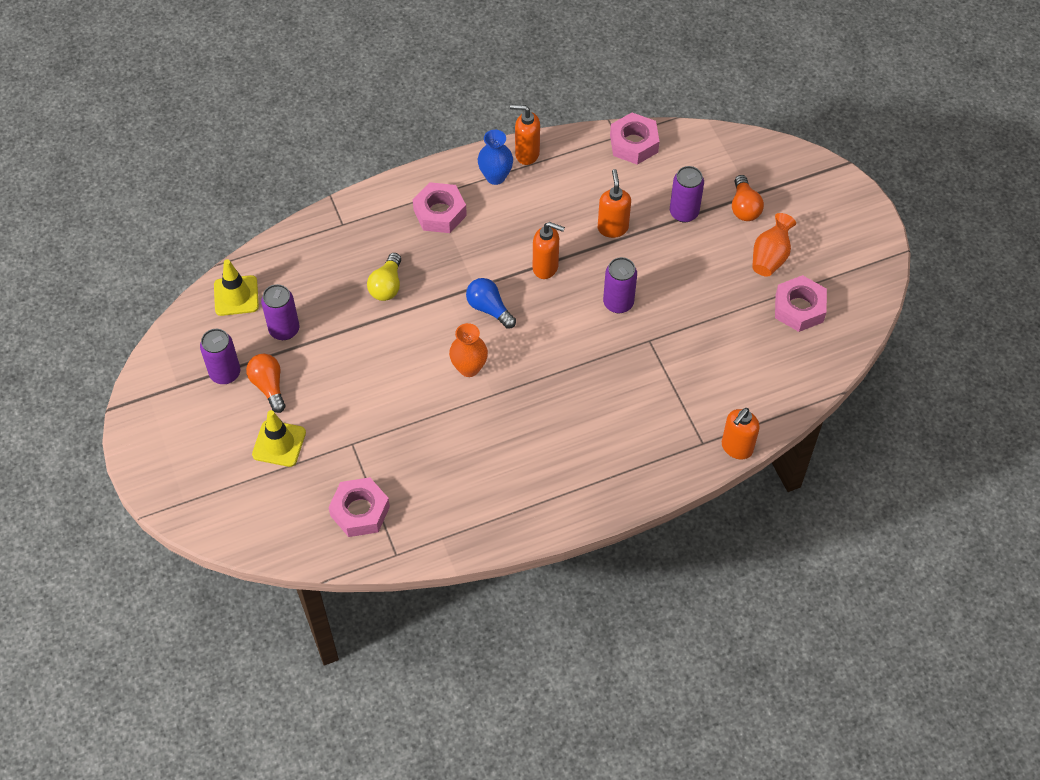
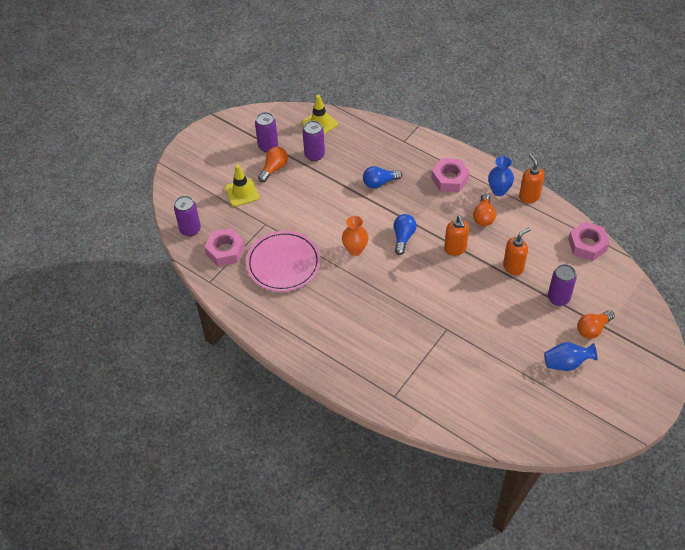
camera: 60 degrees right, 5 degrees down
(387, 286) = (379, 183): yellow light bulb -> blue light bulb
(431, 456) = (283, 263): none -> pink plate
(521, 213) = (483, 216): none -> orange light bulb
(618, 303) = (460, 298): purple can -> purple can (190, 229)
(736, 448) = (404, 417): orange soap dispenser -> none
(770, 257) = (566, 363): orange vase -> blue vase
(799, 308) = (540, 400): pink nut -> none

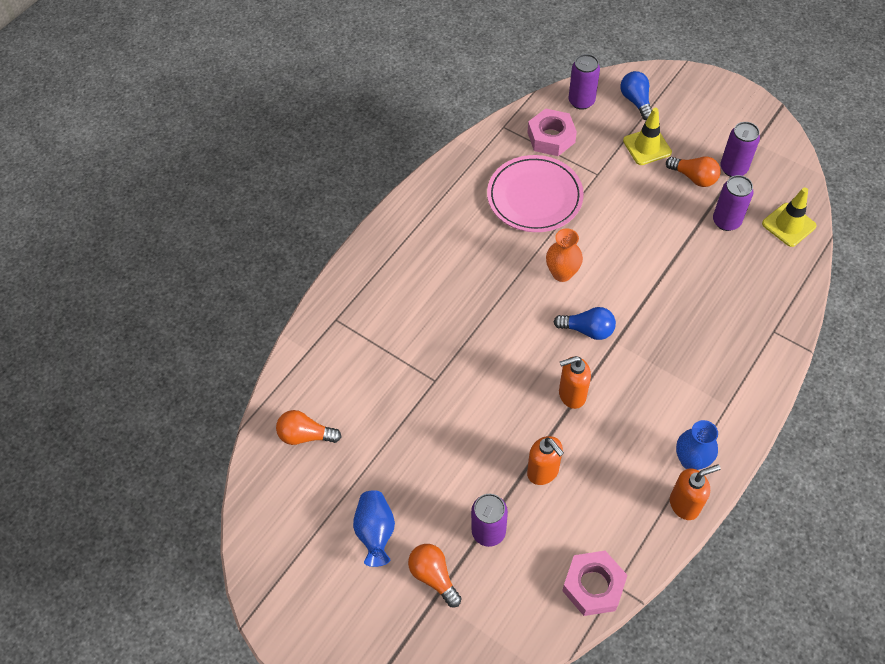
camera: 90 degrees right, 5 degrees up
(379, 183) = (685, 300): blue light bulb -> blue light bulb (636, 101)
(450, 179) = (705, 392): pink nut -> none
(483, 216) = (636, 436): orange light bulb -> orange light bulb (305, 435)

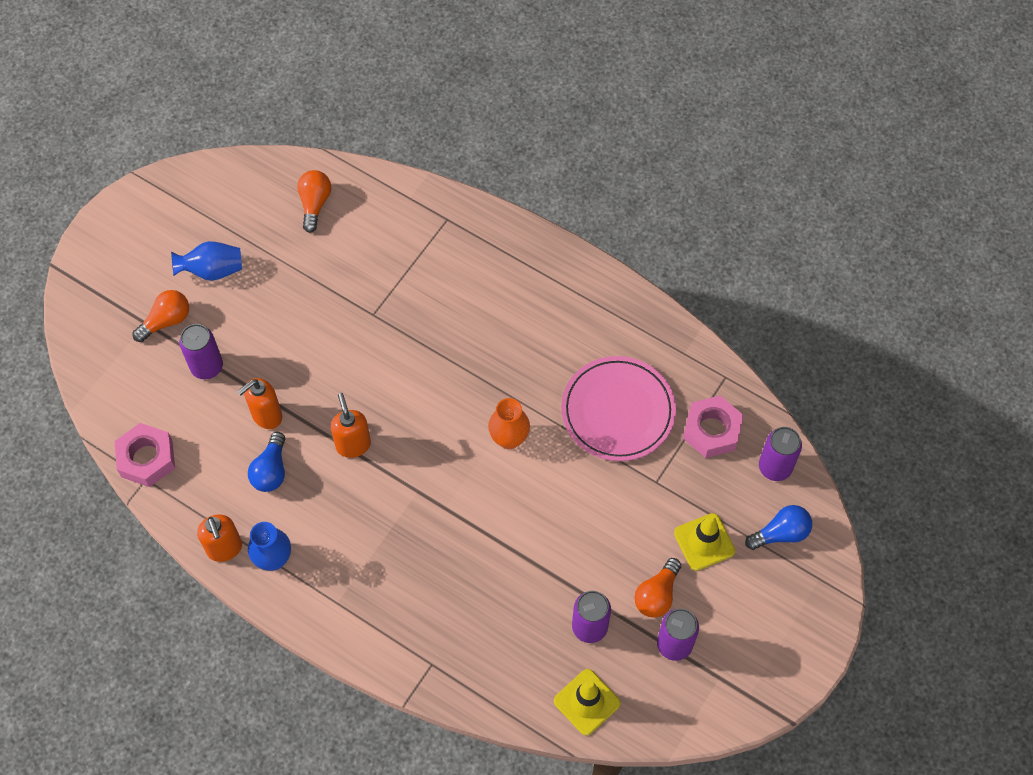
camera: 85 degrees right, 5 degrees up
(588, 330) = (434, 463): blue light bulb -> blue light bulb (271, 470)

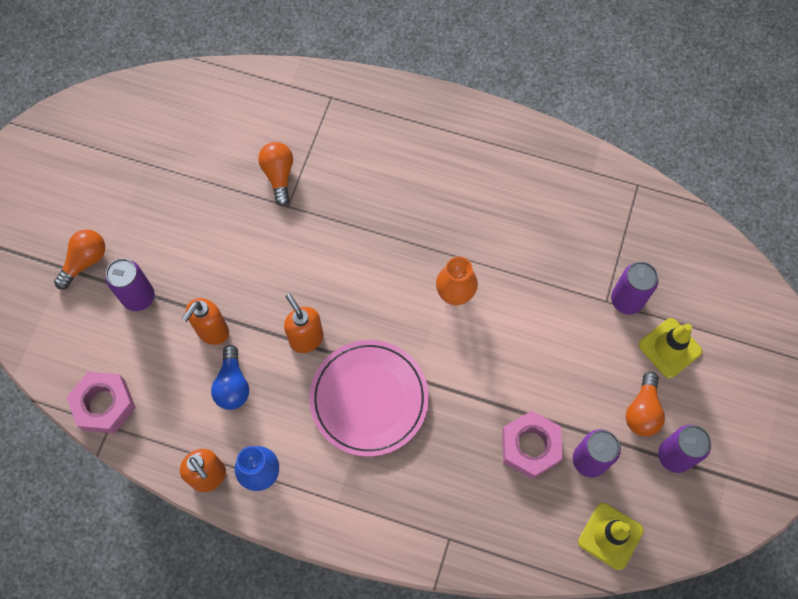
camera: 15 degrees left, 5 degrees up
(212, 270) = (117, 200): blue vase -> none
(314, 204) = (199, 112): orange light bulb -> orange light bulb (279, 175)
(618, 411) = (549, 242): pink plate -> pink plate (369, 399)
(711, 430) = (642, 239): pink nut -> pink nut (530, 446)
(775, 467) = (711, 259): purple can -> purple can (626, 300)
(781, 533) = (737, 321): blue light bulb -> none

